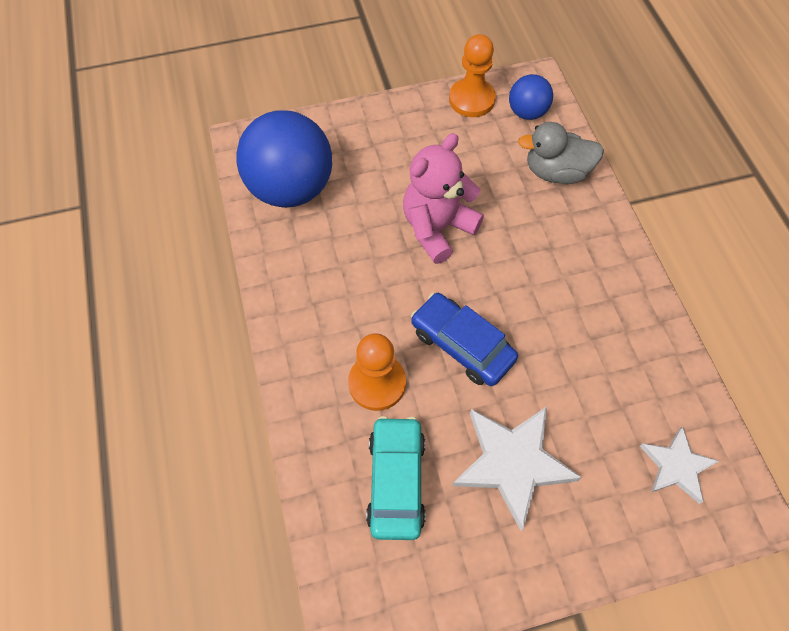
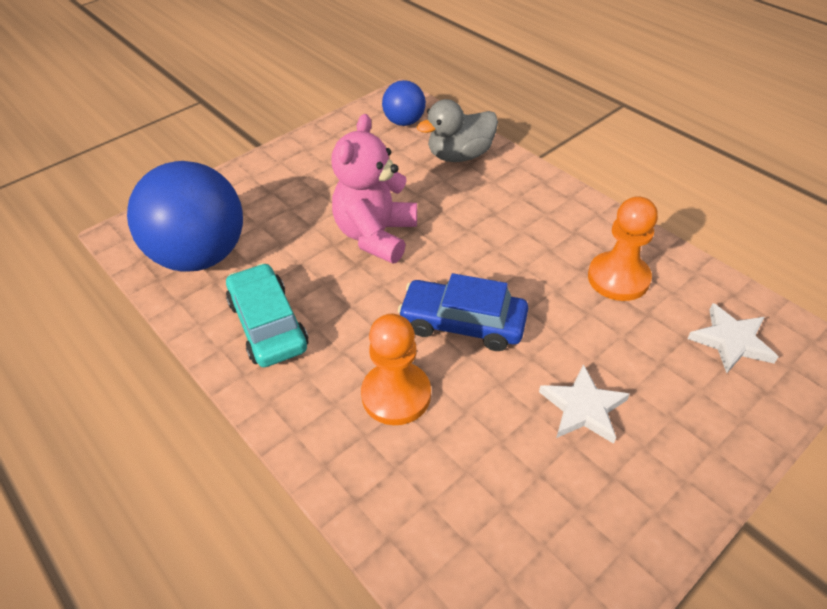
camera: 25 degrees left, 15 degrees down
(396, 481) = (475, 482): turquoise car -> turquoise car (268, 325)
(471, 99) = (347, 128): orange pawn -> orange pawn (618, 278)
(512, 463) = (583, 408): white star -> white star, size x0.60

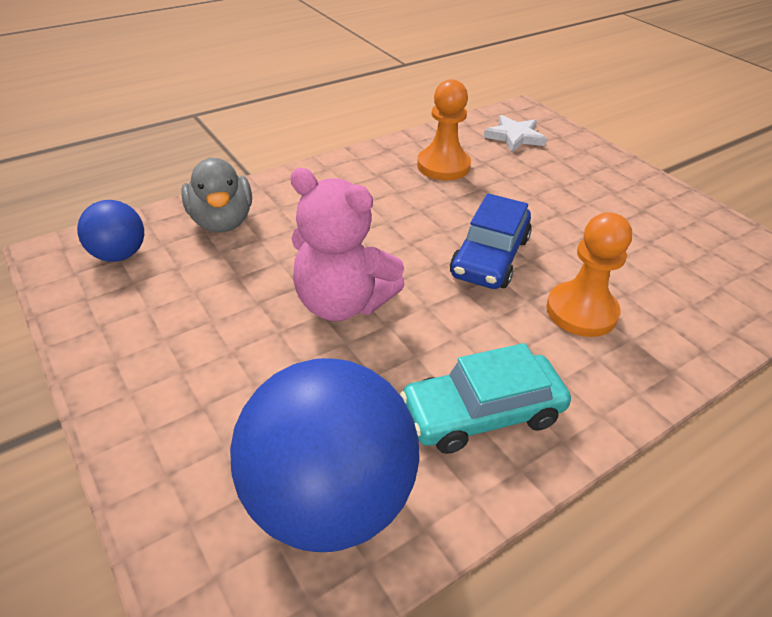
camera: 85 degrees left, 5 degrees down
(583, 408) = (583, 210): white star -> none

